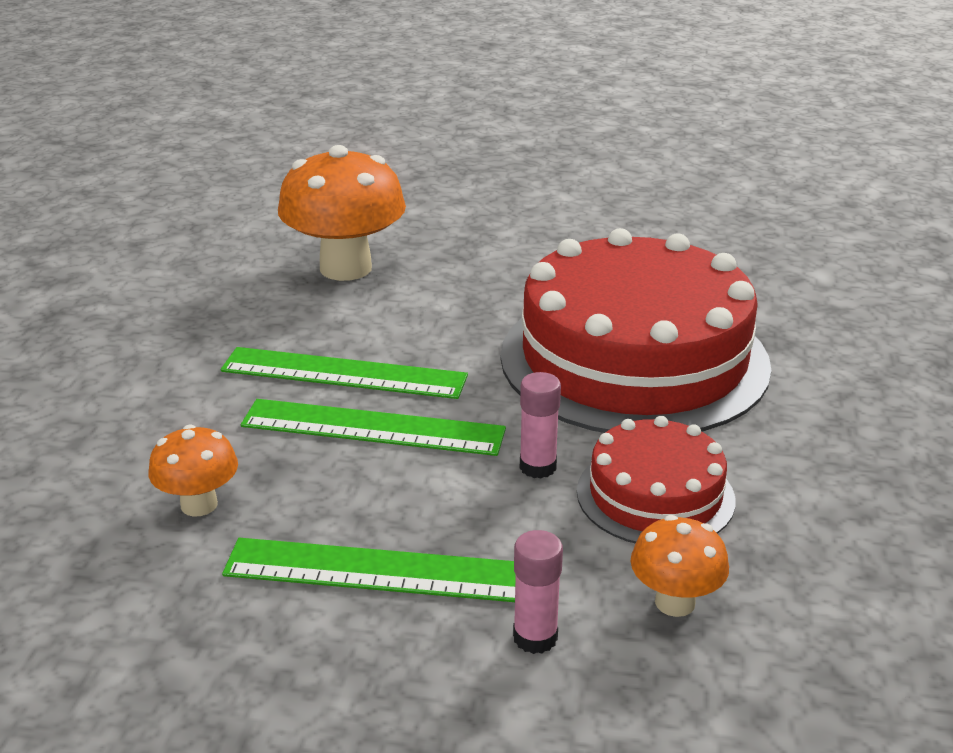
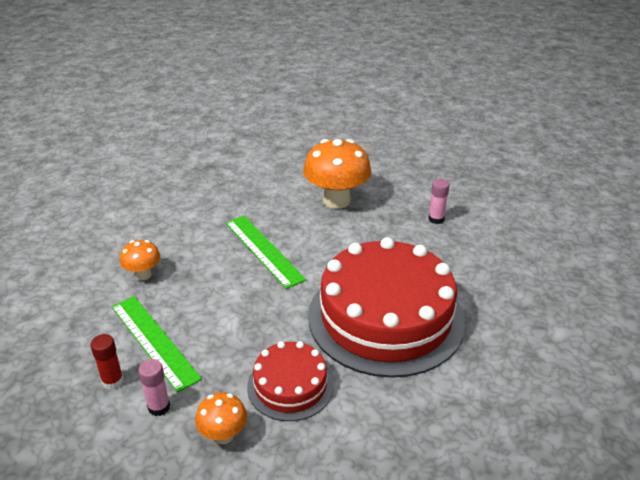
camera: 45 degrees right, 5 degrees up
(373, 427) = (238, 281): green ruler -> none
(407, 660) = (113, 381): none -> red glue stick
(538, 467) = (267, 340): pink glue stick -> pink glue stick (436, 219)

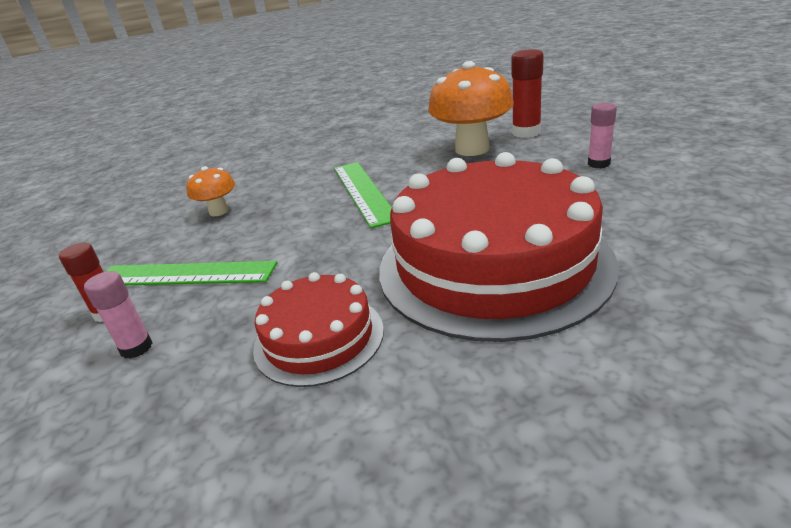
camera: 20 degrees right, 5 degrees down
(154, 341) = (184, 274): green ruler -> green ruler turned 60 degrees counterclockwise
(223, 435) = (190, 394): orange mushroom -> none
(374, 181) = (526, 132): none -> red glue stick

